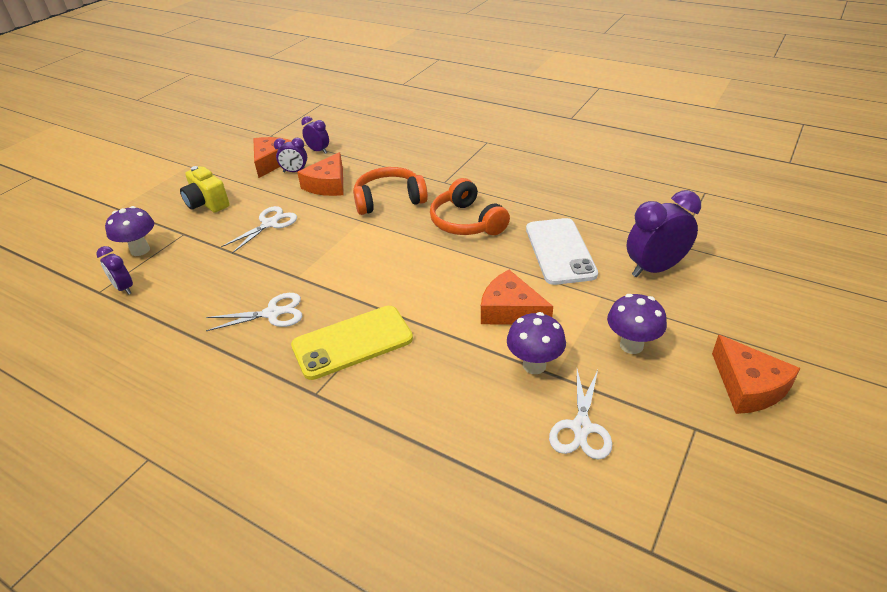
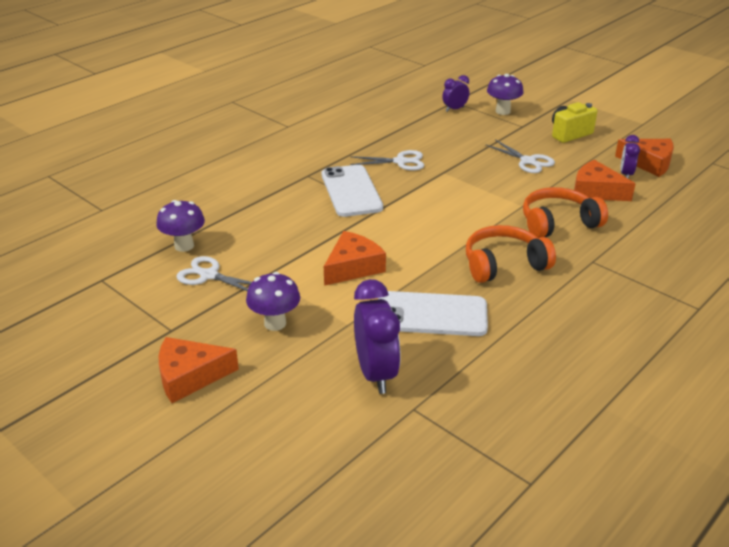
camera: 100 degrees right, 5 degrees down
(272, 313) = (400, 161): white scissors -> white scissors turned 90 degrees counterclockwise
(318, 151) = (673, 189): purple clock -> none
(352, 342) = (351, 191): yellow phone -> white phone
(389, 200) = (558, 223): orange headphones -> orange headphones turned 105 degrees counterclockwise
(534, 365) = (282, 267): purple mushroom -> purple mushroom (184, 246)

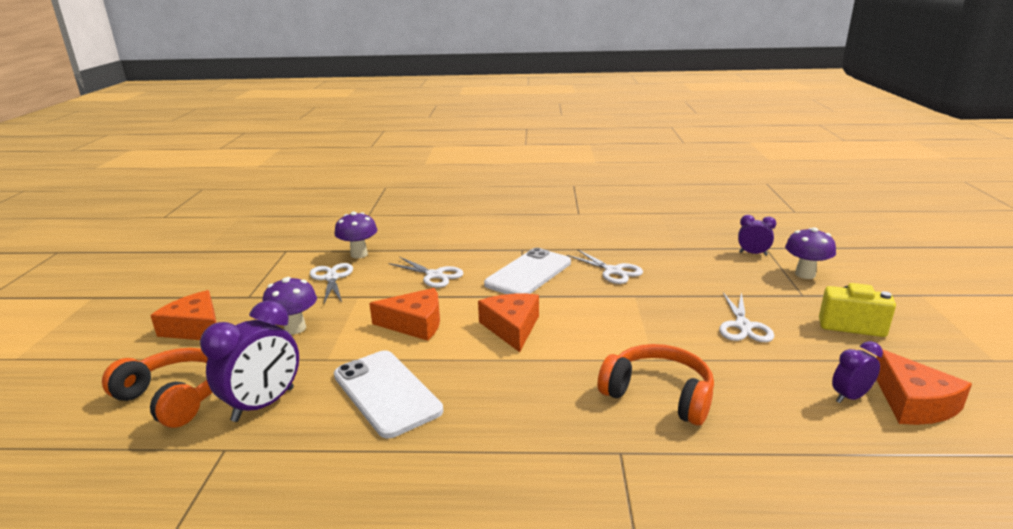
camera: 50 degrees right, 10 degrees down
(288, 228) = (434, 275): none -> white scissors
(504, 264) = (526, 396): orange headphones -> orange headphones (173, 398)
(596, 191) = (770, 392): orange cheese -> orange cheese (512, 328)

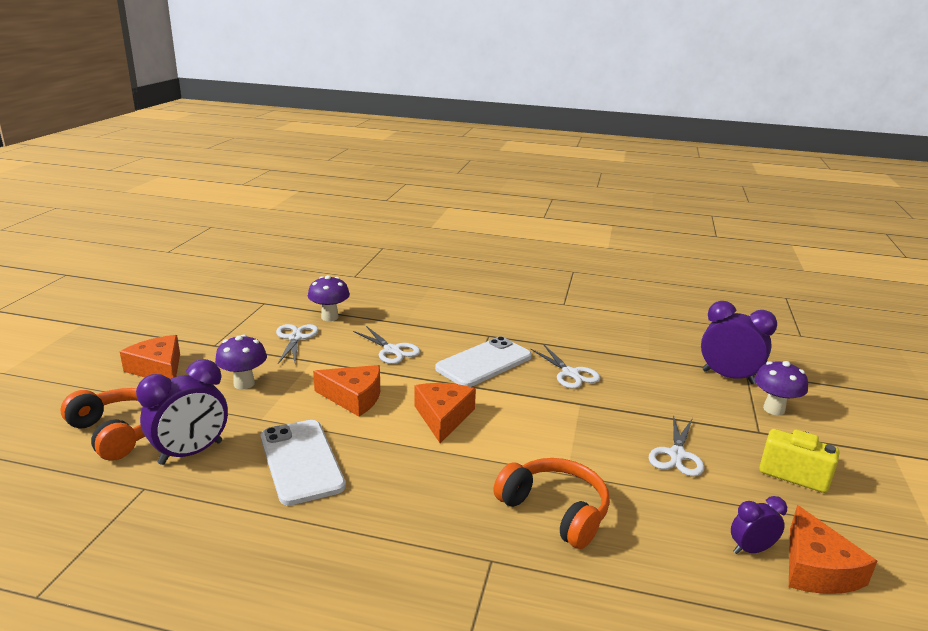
camera: 10 degrees right, 0 degrees up
(753, 254) = (728, 377): purple clock -> purple clock, size x1.79

